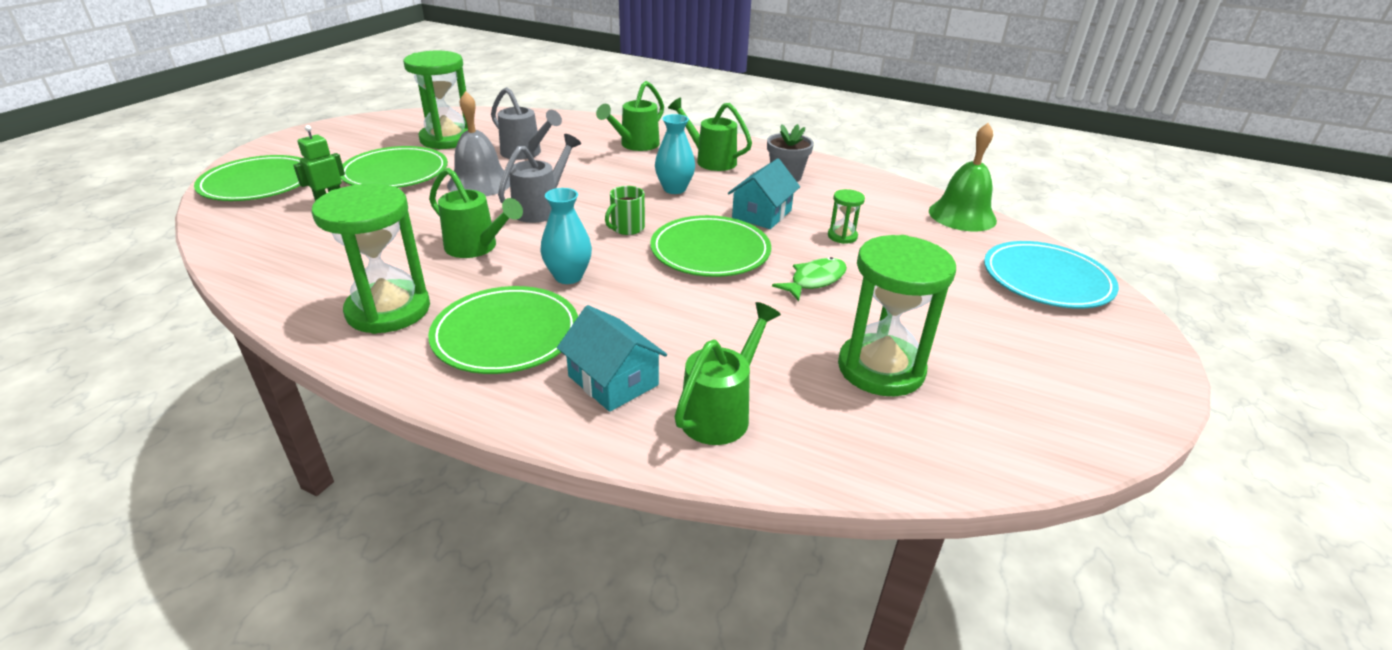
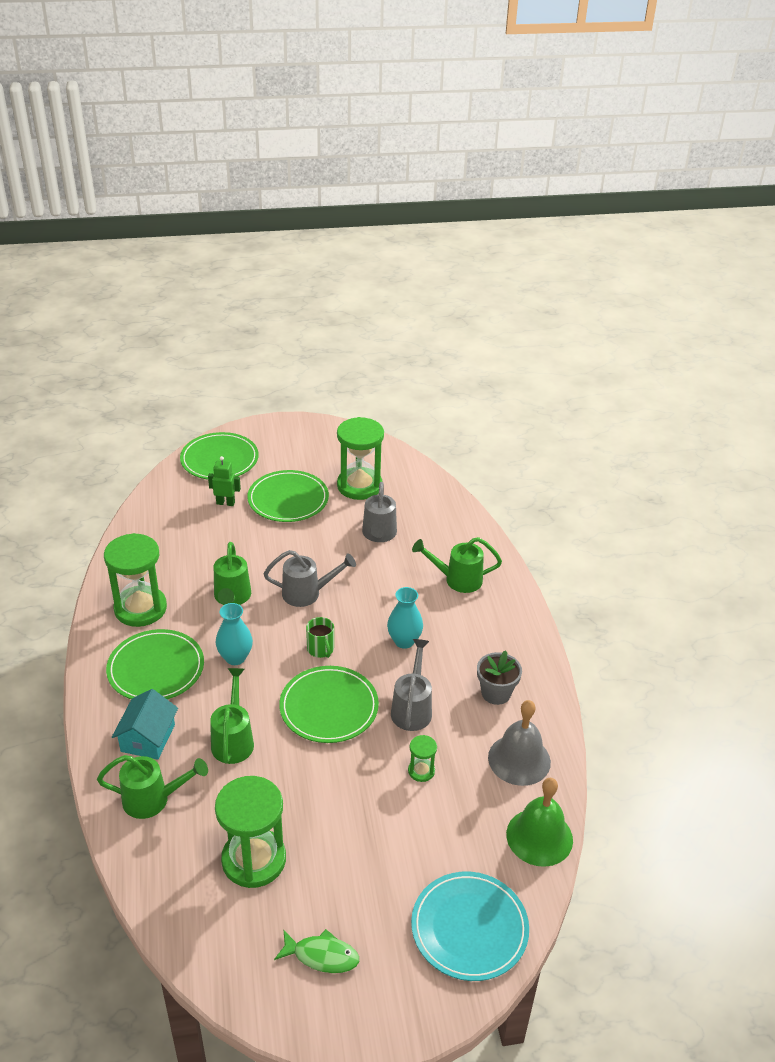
camera: 55 degrees right, 5 degrees up
(480, 183) = (313, 544): grey bell -> grey bell (519, 759)
(627, 228) = (320, 649): green mug -> green mug turned 120 degrees counterclockwise
(711, 160) = (477, 635): green watering can -> green watering can (233, 740)
(762, 214) = (412, 708): turquoise house -> grey watering can
(814, 280) = (338, 781): green fish -> green fish (321, 956)

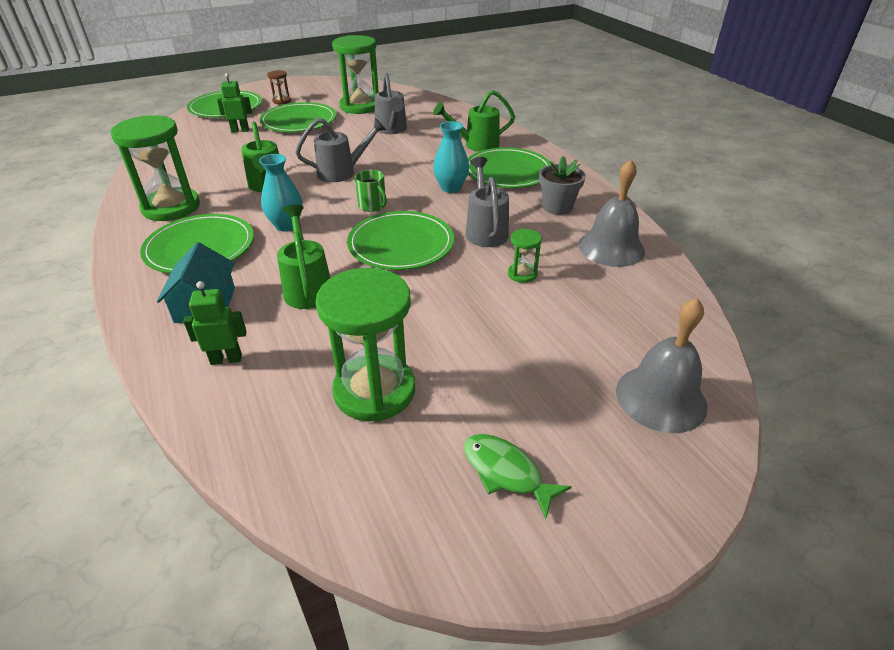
camera: 15 degrees left, 0 degrees up
(153, 799) = (226, 359): green watering can -> green robot
(279, 459) = (282, 101): none -> brown hourglass
(321, 956) = (506, 472): green fish -> green fish turned 135 degrees counterclockwise
(469, 928) = (661, 398): turquoise plate -> grey bell
(471, 630) = (508, 172): none -> green plate
(539, 837) = (674, 301): green bell -> none

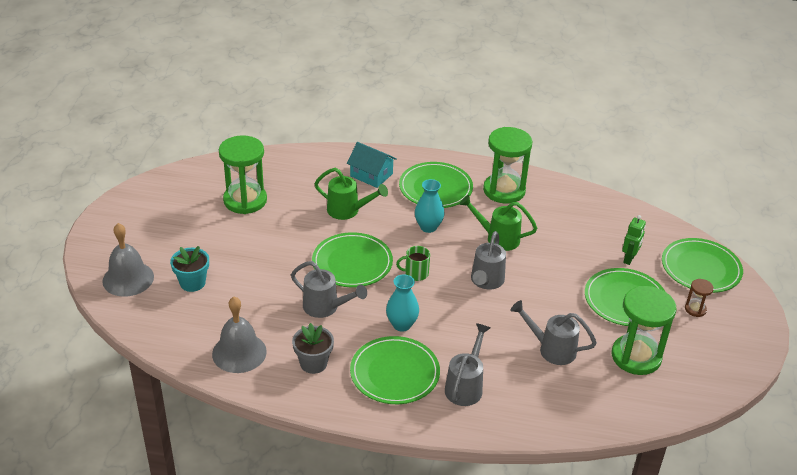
camera: 125 degrees right, 0 degrees up
(226, 359) = (318, 169): green robot -> none
(476, 145) = (465, 386): green watering can -> grey watering can
(506, 472) = (160, 212): green fish -> none
(522, 274) = (263, 294): green hourglass -> none
(582, 335) = (192, 283): none -> turquoise flower pot

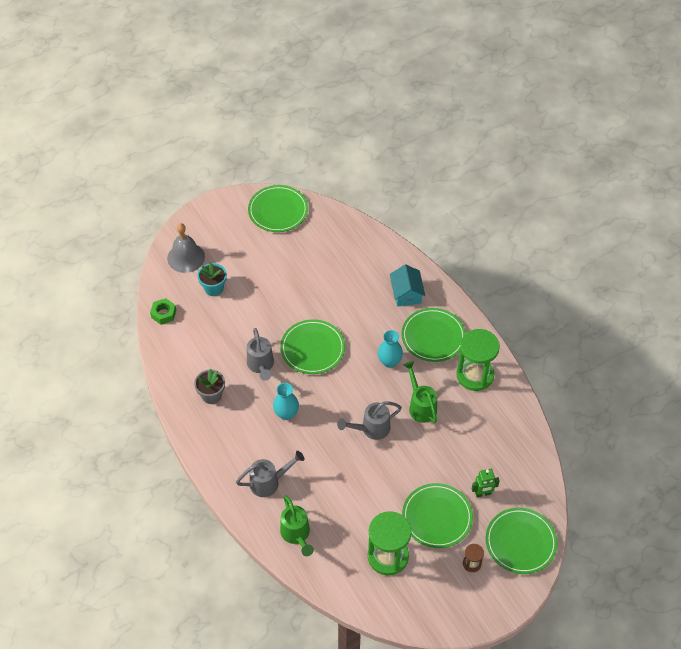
camera: 50 degrees right, 15 degrees up
(169, 336) = (163, 314): none -> green nut
(239, 352) = (184, 355): grey bell -> none
(245, 200) = (308, 252): green hourglass -> none
(347, 211) = (357, 309): green watering can -> green watering can (296, 534)
(394, 373) = (243, 439): green plate -> green plate (278, 210)
(416, 273) = (338, 387): green mug -> none
(552, 349) = (346, 506): grey watering can -> none

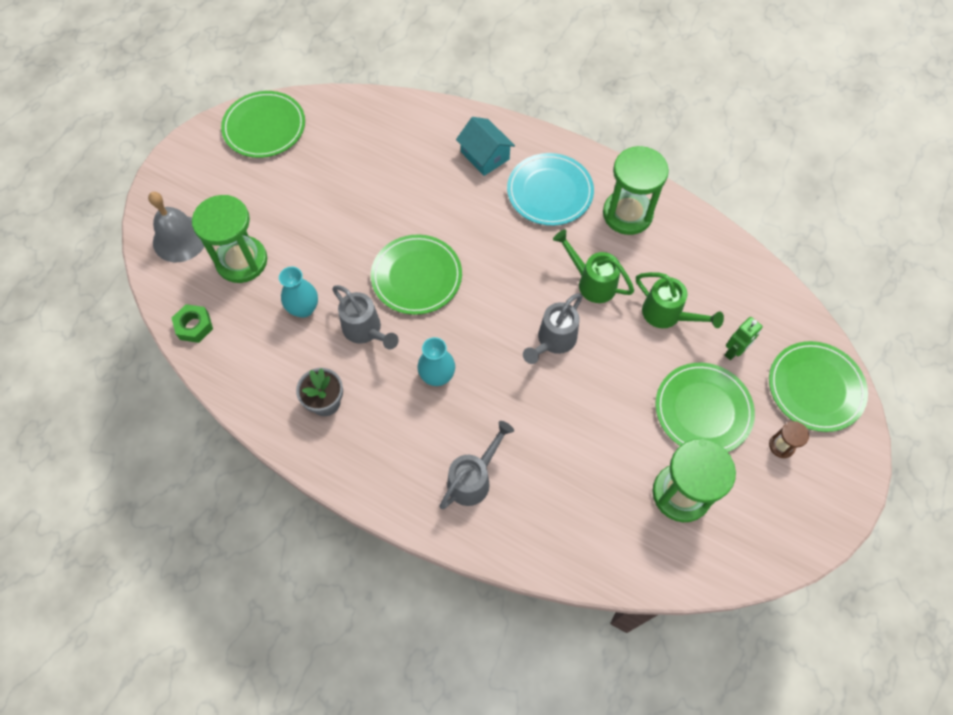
camera: 30 degrees left, 10 degrees up
(214, 288) = (241, 261): turquoise flower pot -> green hourglass
(296, 534) = (553, 530): green watering can -> green watering can (667, 315)
(389, 361) = (519, 246): turquoise vase -> turquoise vase (304, 308)
(433, 336) = (550, 192): green plate -> turquoise plate

